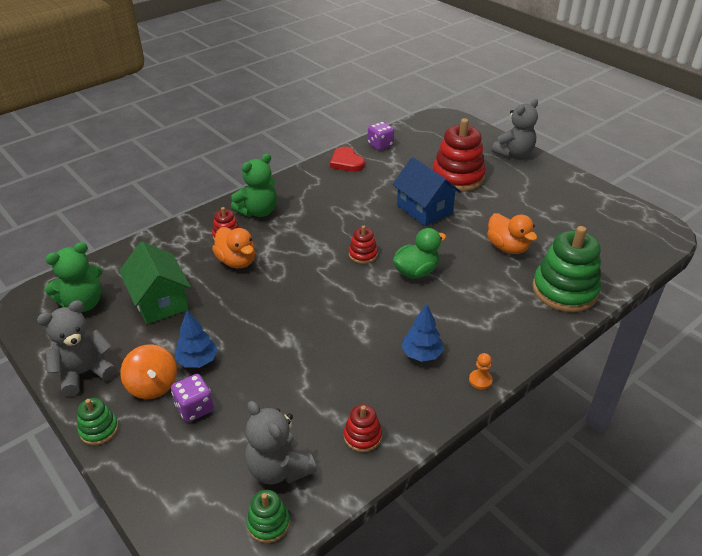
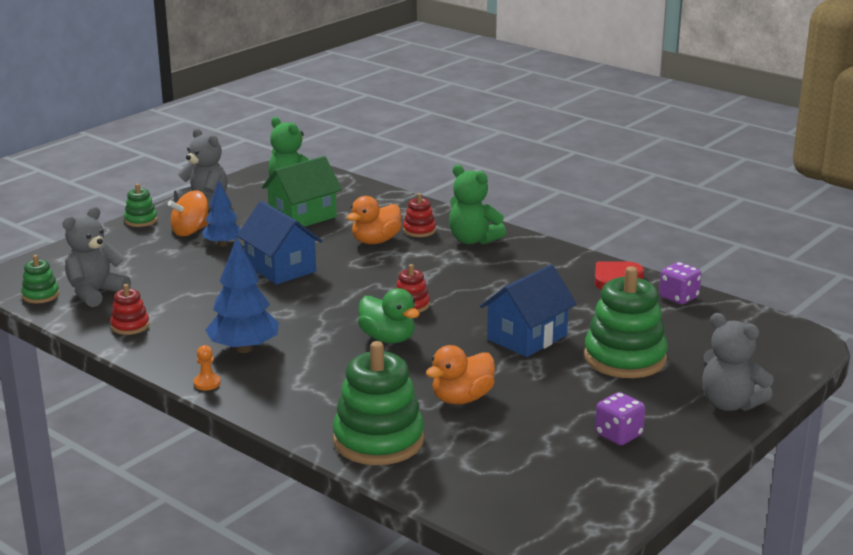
camera: 80 degrees right, 15 degrees down
(195, 408) = (164, 251): purple dice -> purple dice (618, 435)
(269, 323) = (280, 268): none -> blue house
(421, 354) = (244, 349): blue tree -> blue tree, size x1.53
(457, 177) = (625, 358): red stacking toy -> green stacking toy

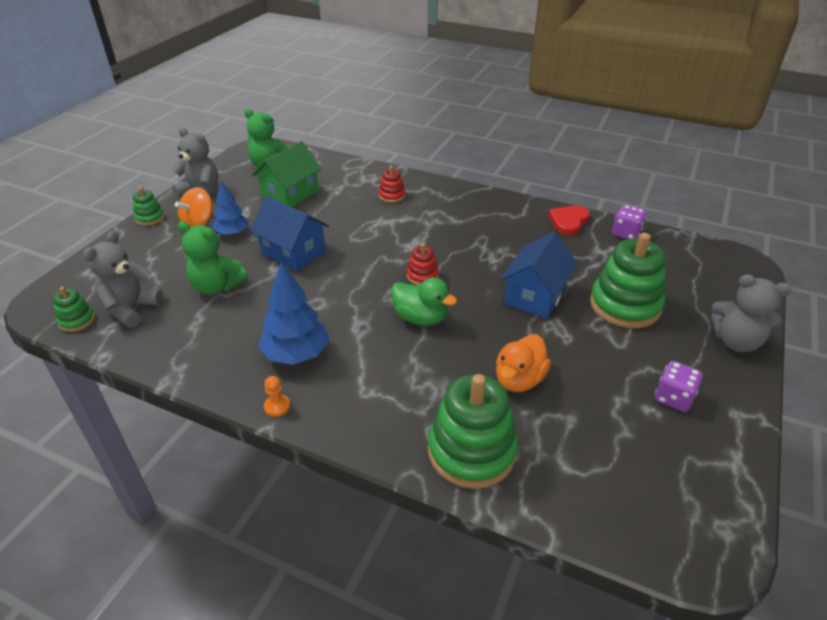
camera: 15 degrees left, 15 degrees up
(130, 326) = (177, 344): red stacking toy -> none
(375, 241) = (361, 211): orange duck -> none
(473, 240) = (439, 199): green teddy bear -> green teddy bear (216, 286)

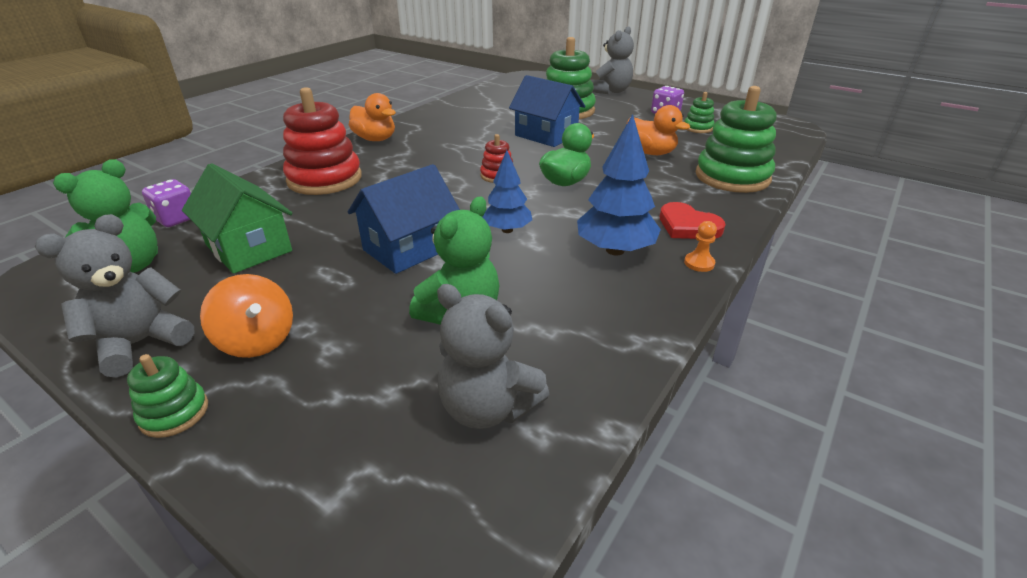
camera: 80 degrees left, 5 degrees down
(77, 320) = (502, 488): green stacking toy -> green stacking toy (698, 128)
(232, 233) = (320, 301): blue tree -> blue tree (507, 230)
(392, 195) = (324, 179): red stacking toy -> red stacking toy, size x2.07
(477, 200) = (375, 139): none -> orange duck
(568, 222) = (444, 111): red heart -> red heart (688, 226)
(626, 233) = (474, 97): purple dice -> purple dice (177, 219)

